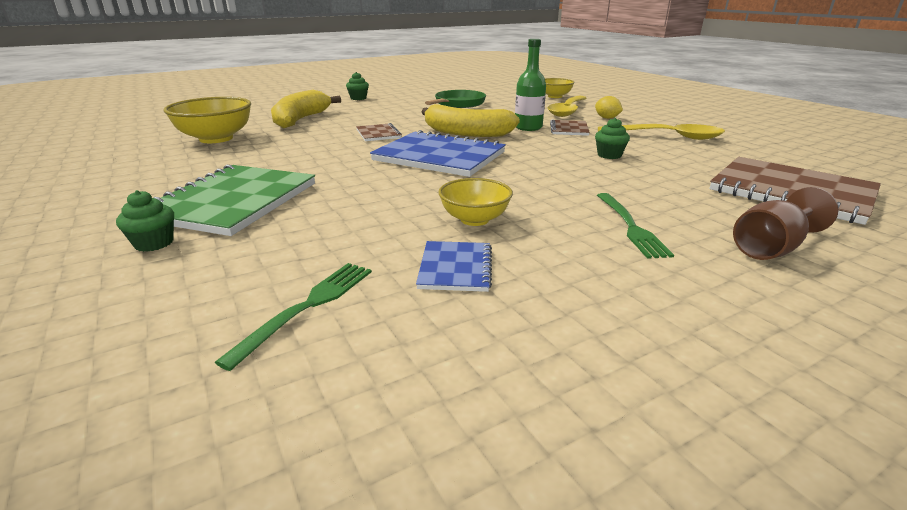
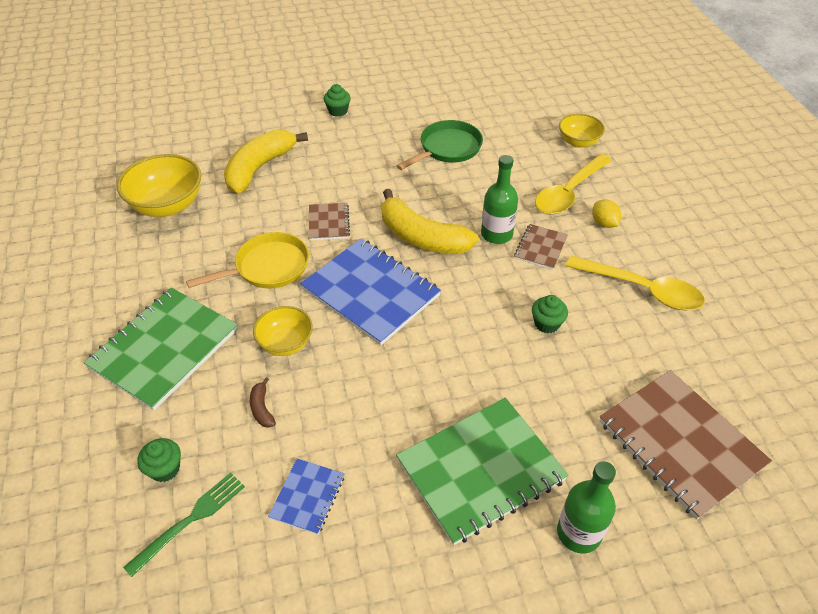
camera: 15 degrees right, 20 degrees up
(154, 243) = (98, 406): green cupcake -> green cupcake (165, 469)
(331, 155) = (267, 267): none -> yellow pan
(365, 221) = (262, 408): none -> brown banana
(474, 219) = (353, 426): yellow bowl -> yellow bowl (285, 343)
(631, 227) = (480, 470): green fork -> green notebook
(771, 248) = (578, 533): brown goblet -> green bottle

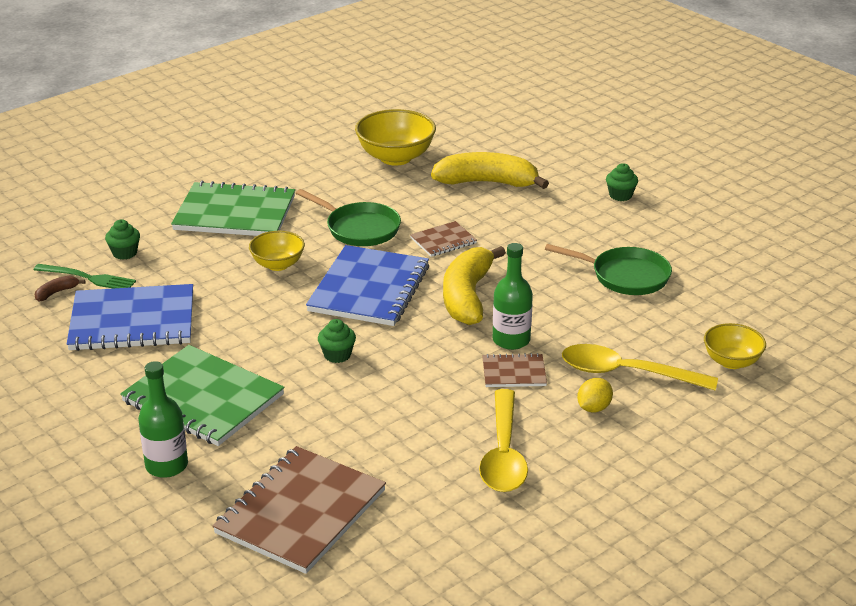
camera: 65 degrees right, 15 degrees down
(262, 408) = (203, 275): brown banana -> brown banana (56, 292)
(267, 267) = (359, 228): yellow pan -> green pan
(307, 497) = (132, 321): blue notebook -> blue notebook, size x2.05
(546, 324) = (403, 399): green cupcake -> green cupcake (337, 355)

